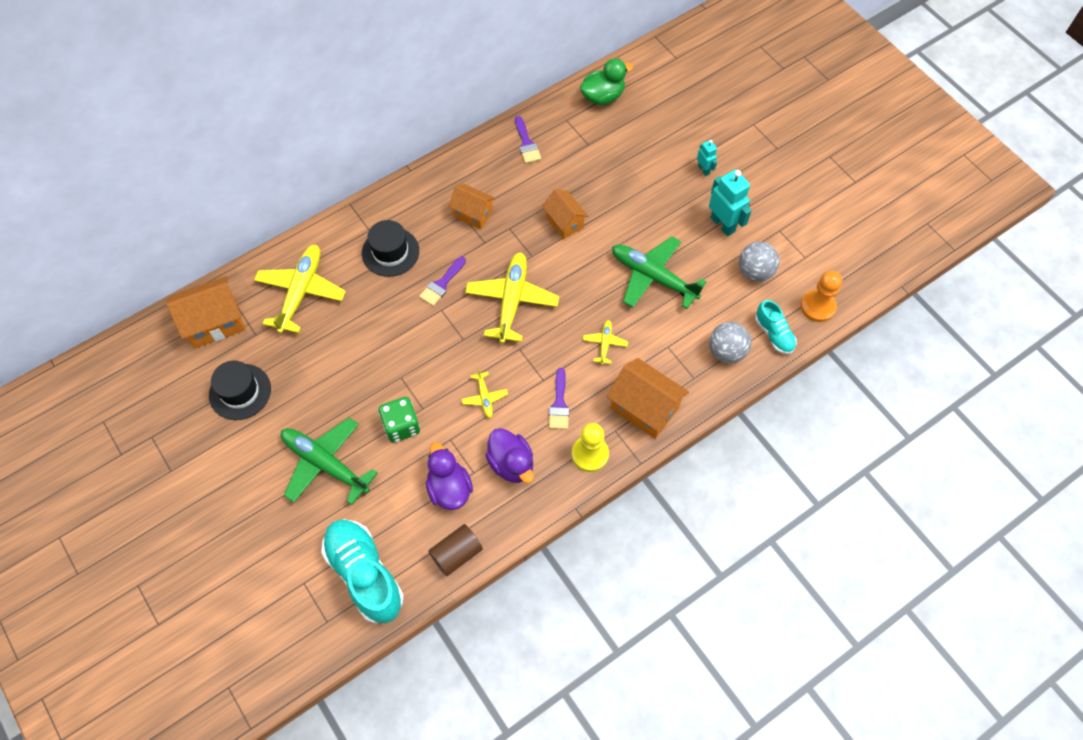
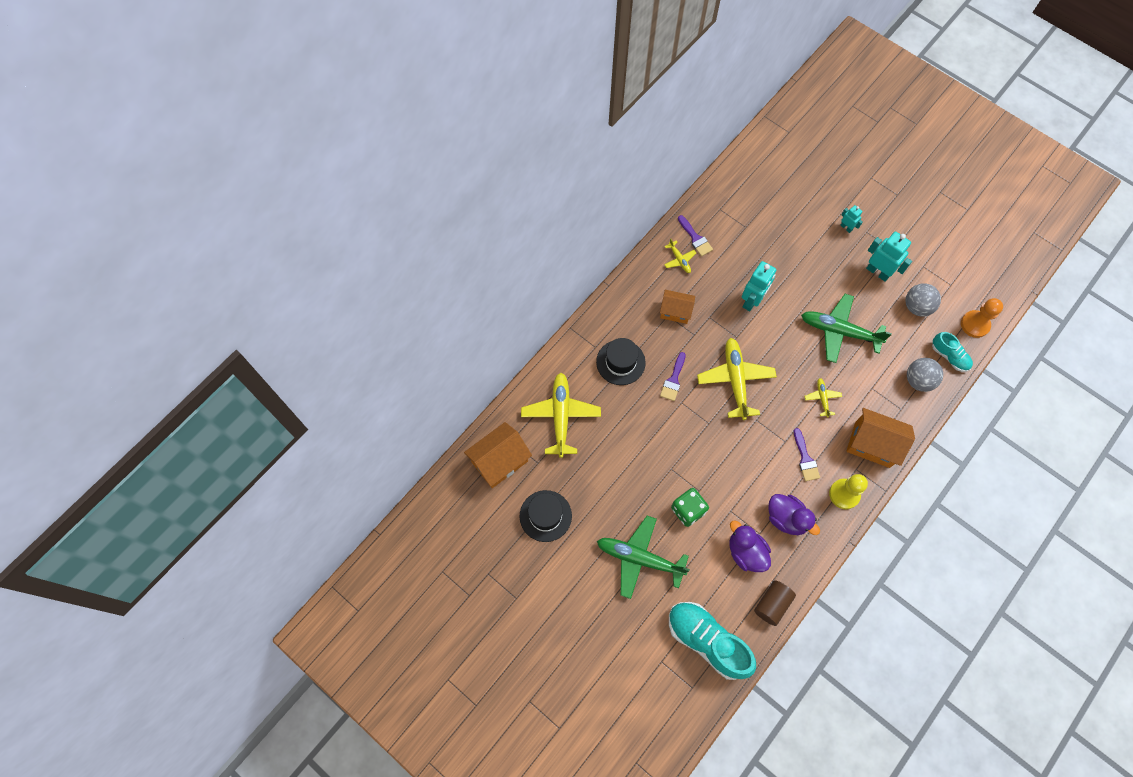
camera: 15 degrees left, 5 degrees up
(484, 397) = (744, 468): yellow plane -> yellow plane (679, 260)
(564, 222) = (752, 301): orange house -> turquoise robot
(603, 96) = (742, 181): green duck -> none

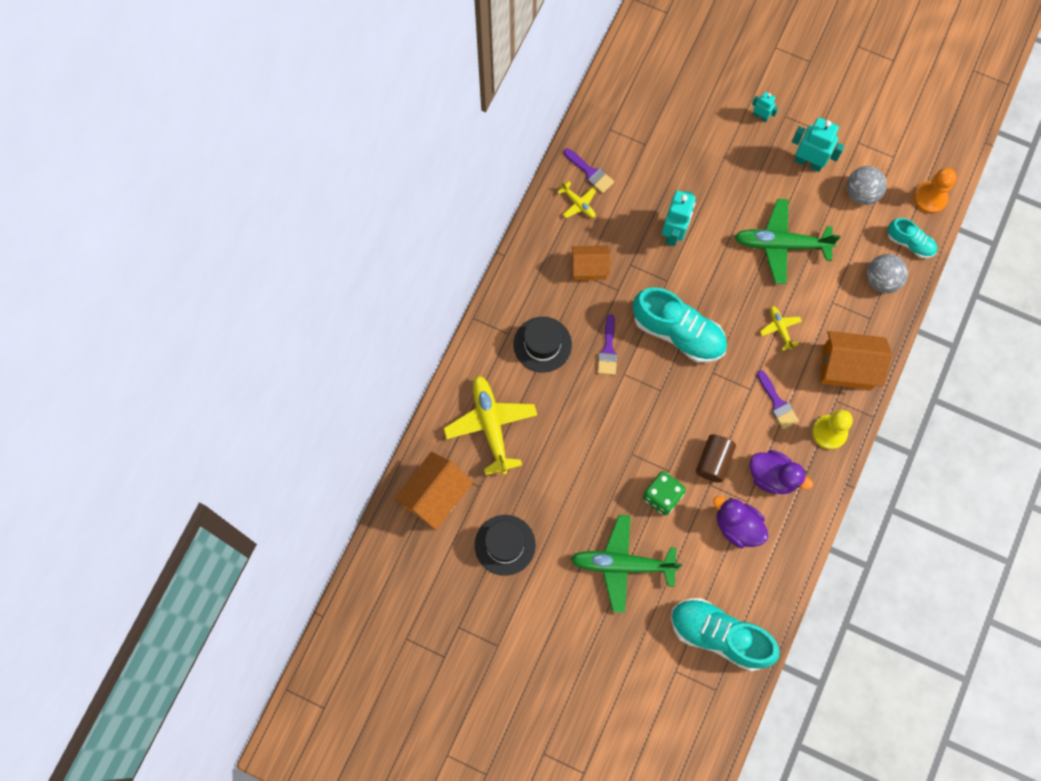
camera: 15 degrees left, 5 degrees up
(735, 380) = (678, 333): yellow plane -> turquoise shoe
(772, 604) = (779, 576): brown cylinder -> brown cylinder (713, 461)

